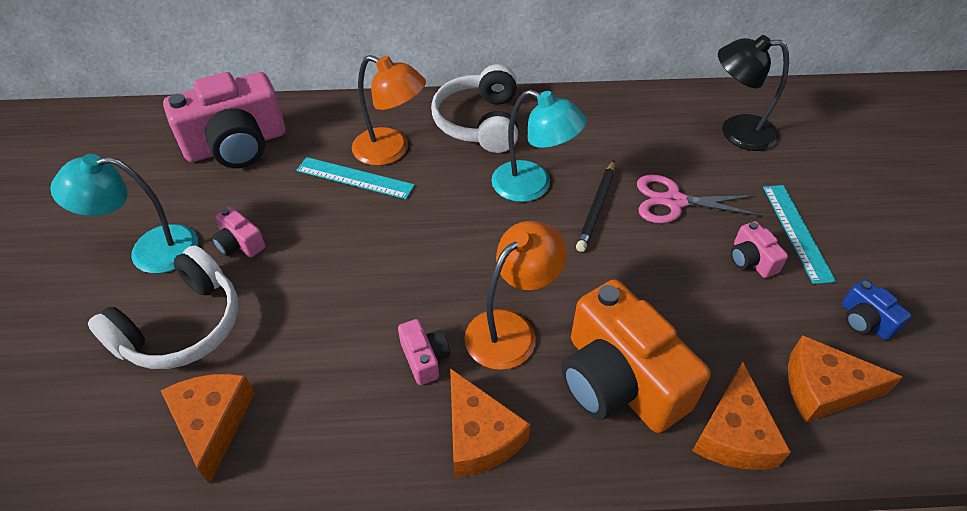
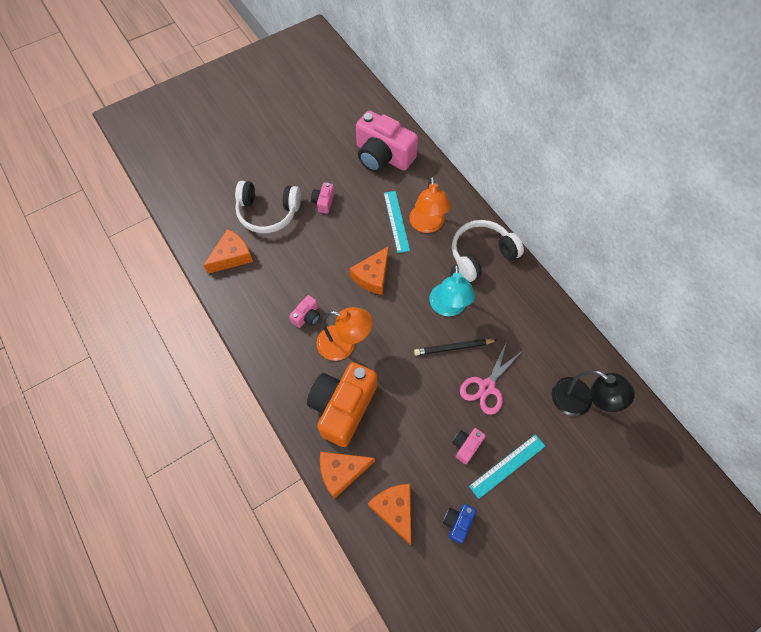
camera: 60 degrees right, 15 degrees up
(150, 250) = (298, 171): turquoise lamp -> none
(479, 436) = (280, 360): orange cheese -> orange cheese (372, 276)
(674, 201) = (487, 387): pink scissors -> pink scissors turned 120 degrees counterclockwise
(736, 132) = (579, 402): black lamp -> black lamp turned 150 degrees clockwise

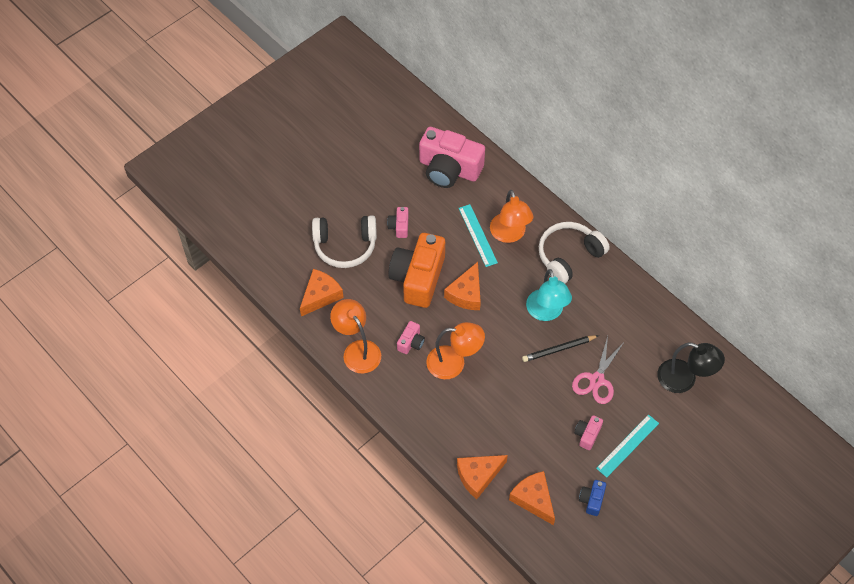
camera: 10 degrees left, 5 degrees down
(252, 316) = (357, 350): none -> orange lamp
(343, 407) = (466, 420): orange camera -> orange camera (418, 278)

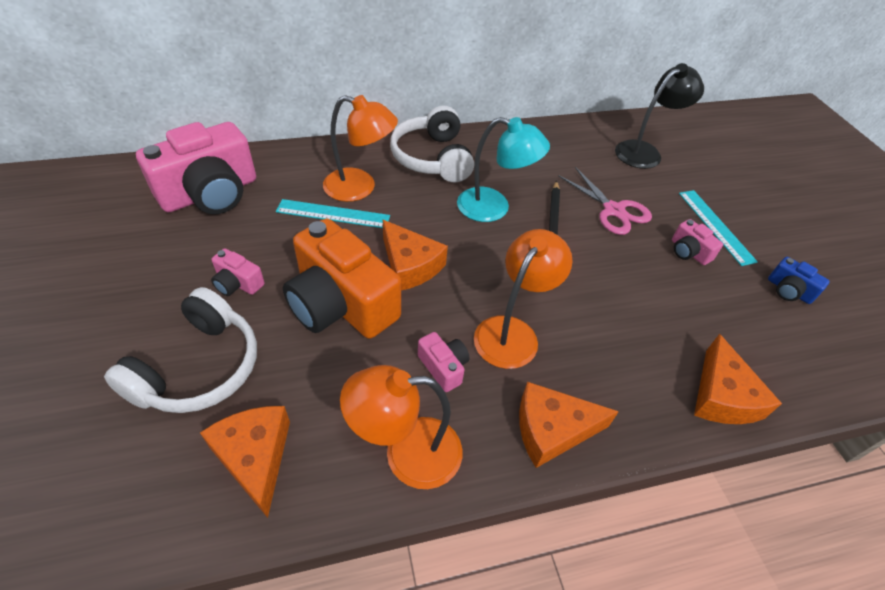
camera: 65 degrees left, 10 degrees down
(533, 499) = (777, 349): orange cheese -> orange cheese (552, 430)

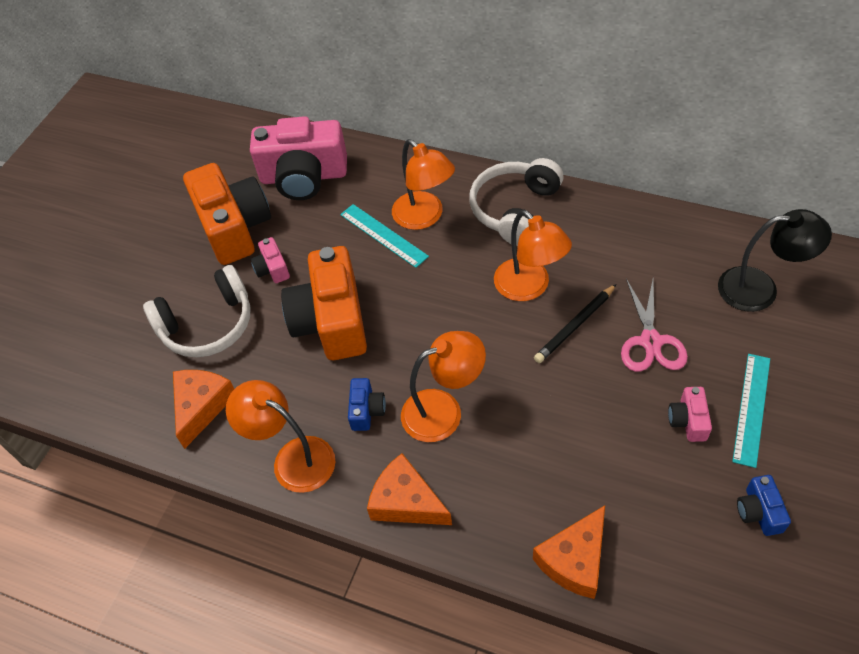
camera: 45 degrees right, 5 degrees up
(161, 262) = (234, 227): none -> orange camera
(410, 265) = (409, 312): orange cheese -> none
(443, 367) = (366, 410): pink camera -> blue camera
(494, 208) = (529, 287): turquoise lamp -> orange lamp

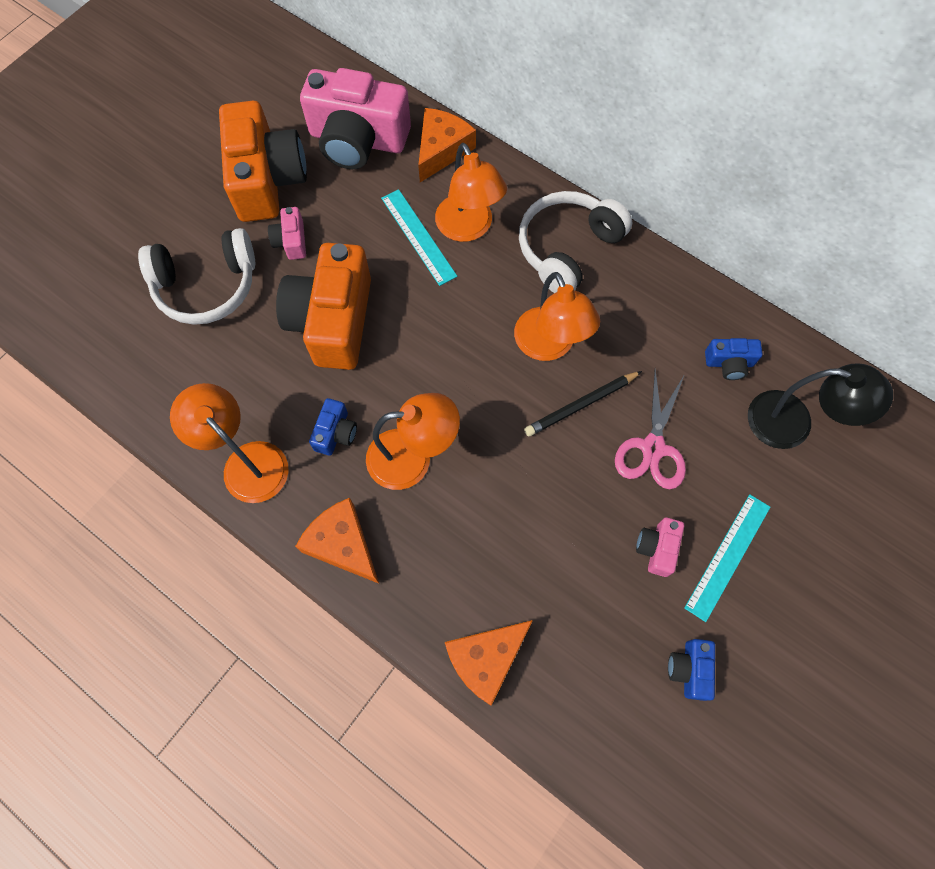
camera: 10 degrees right, 15 degrees up
(202, 406) = (174, 376): orange cheese -> orange cheese (441, 150)
(686, 258) = (729, 363): none -> blue camera

